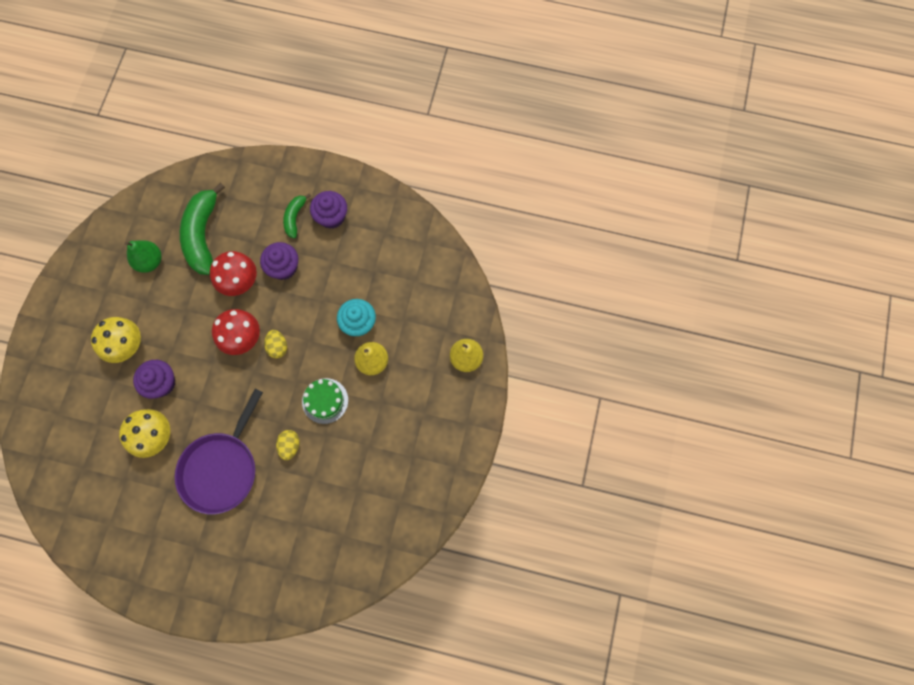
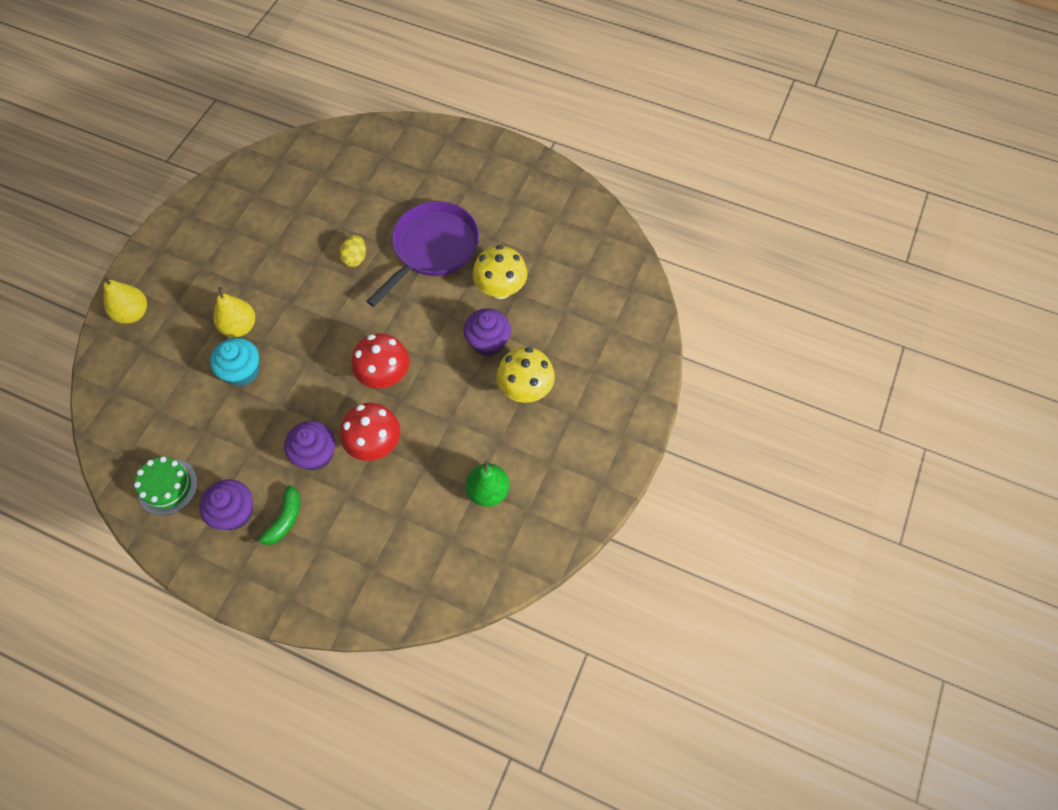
camera: 170 degrees left, 10 degrees down
(203, 235) = (413, 516): green banana -> none
(278, 347) = (345, 360): yellow egg -> none
(325, 401) = (305, 295): green cake -> green cake (167, 487)

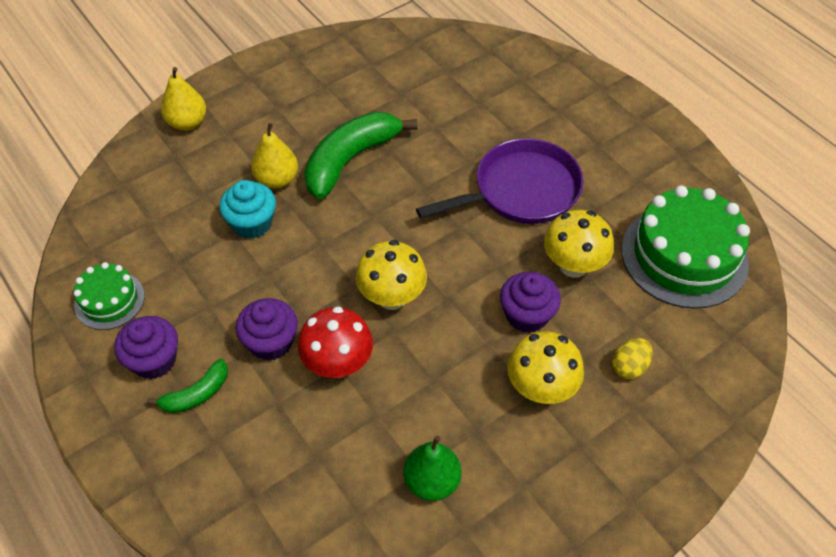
camera: 30 degrees right, 10 degrees down
(289, 284) = (350, 160): none -> green banana
(355, 258) = (432, 165): yellow egg -> yellow egg (629, 367)
(385, 376) = (392, 297): red mushroom -> yellow mushroom
(572, 245) = (684, 256): none -> green cake

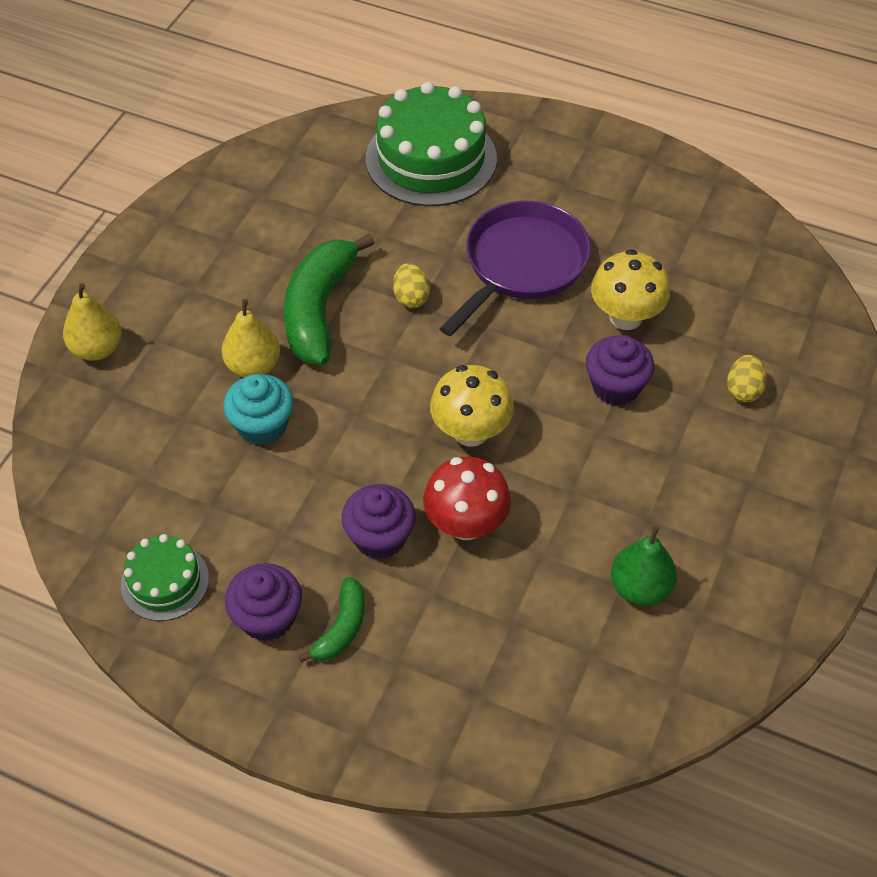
camera: 30 degrees left, 0 degrees up
(421, 179) = (411, 297): none -> yellow egg
(541, 388) = (678, 450): yellow mushroom -> none
(684, 256) = (721, 260): green cake -> green cake (431, 159)

